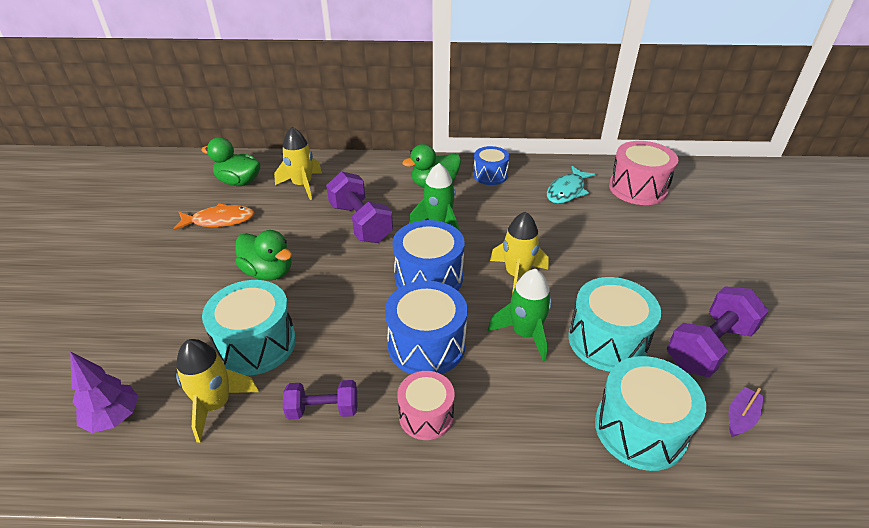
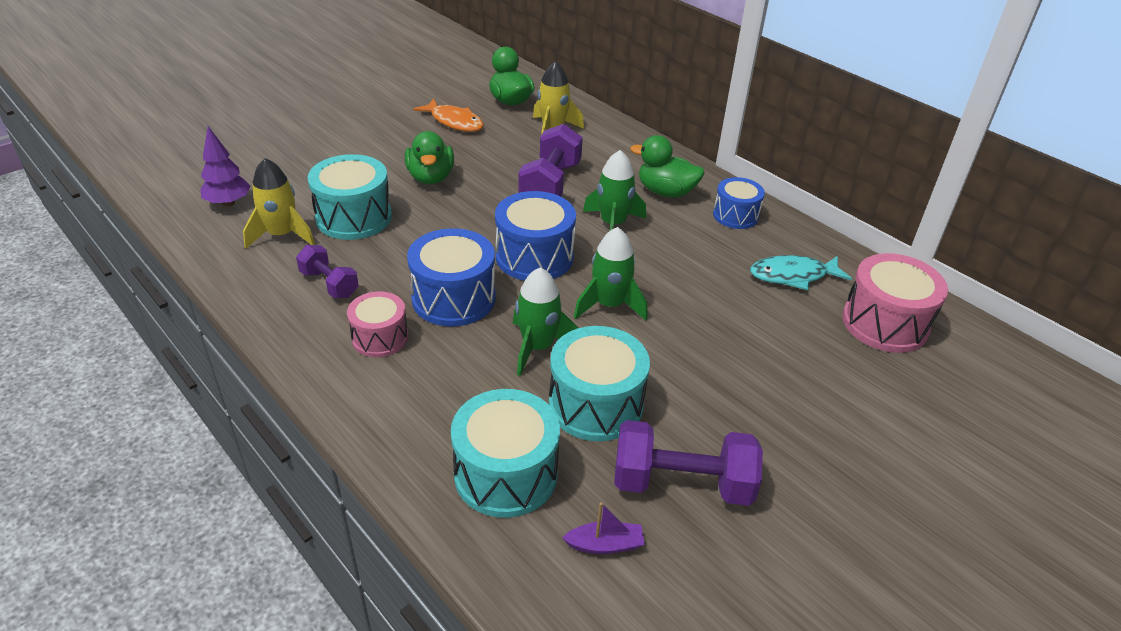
camera: 45 degrees right, 0 degrees up
(517, 275) = (609, 305): yellow rocket -> green rocket

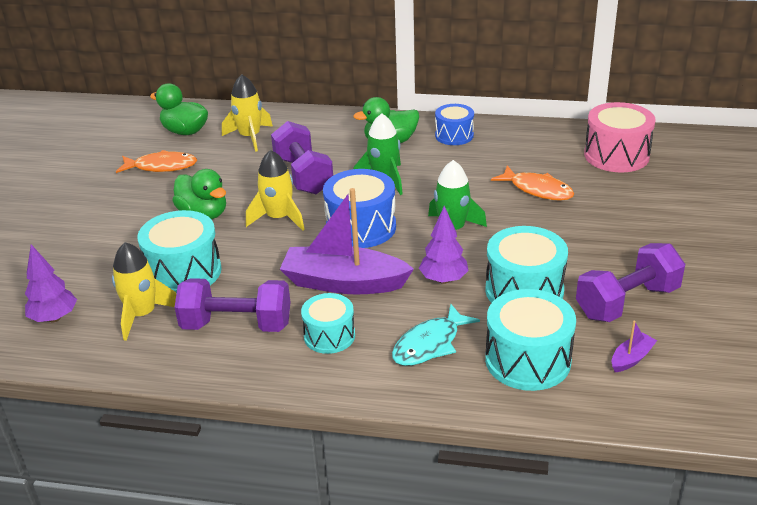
camera: 35 degrees left, 5 degrees down
(329, 284) = (237, 325): purple dumbbell -> purple dumbbell, size x1.65
(380, 338) = (329, 336): pink drum -> turquoise drum
(453, 298) = (344, 283): blue drum -> purple boat
(480, 211) = (279, 218): none -> yellow rocket
(538, 347) = (443, 280): green rocket -> purple tree
(747, 313) = (537, 190): none -> orange fish
(793, 276) = (535, 155): turquoise fish -> turquoise fish (430, 344)

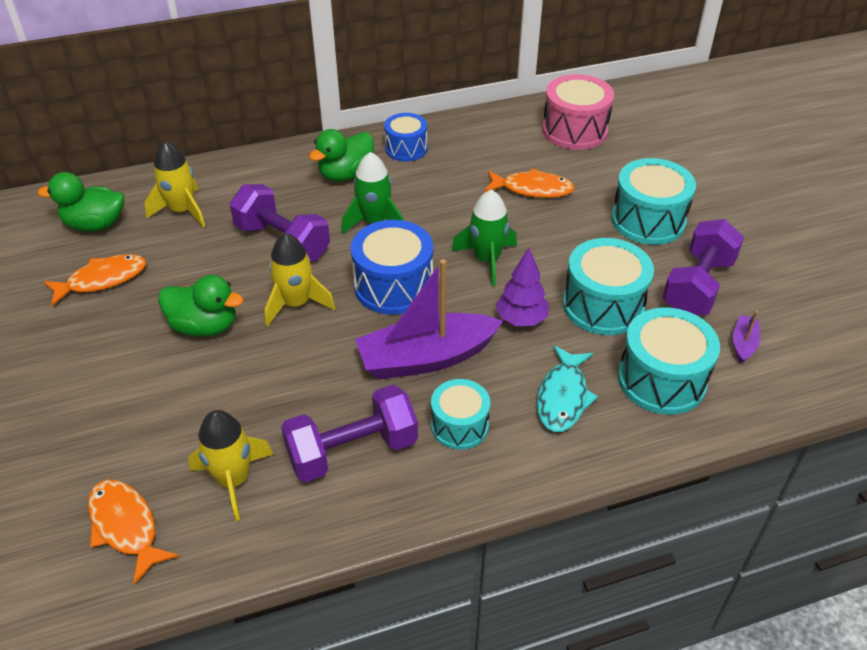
camera: 30 degrees left, 10 degrees up
(54, 318) = (126, 526): purple tree -> orange fish
(184, 272) = (240, 407): turquoise drum -> turquoise drum (648, 220)

